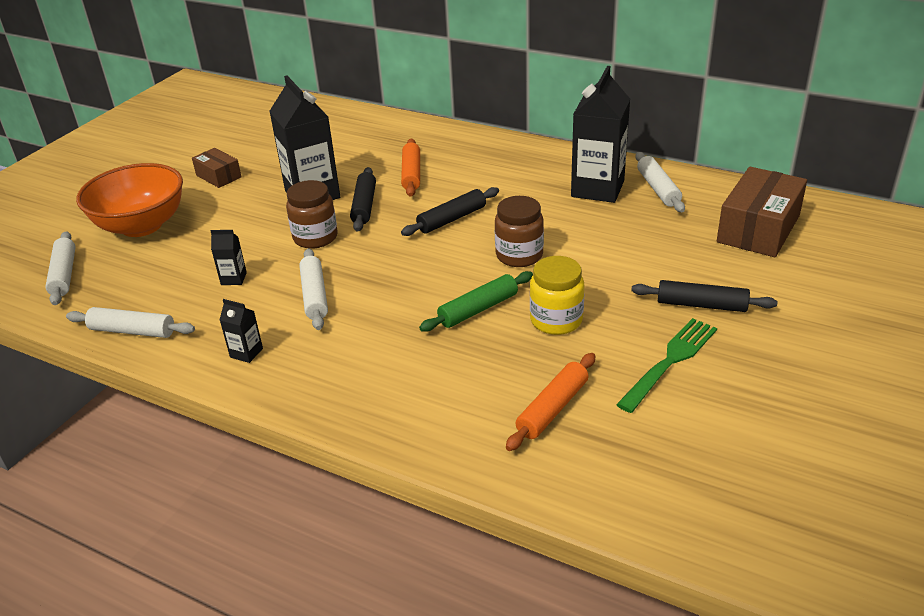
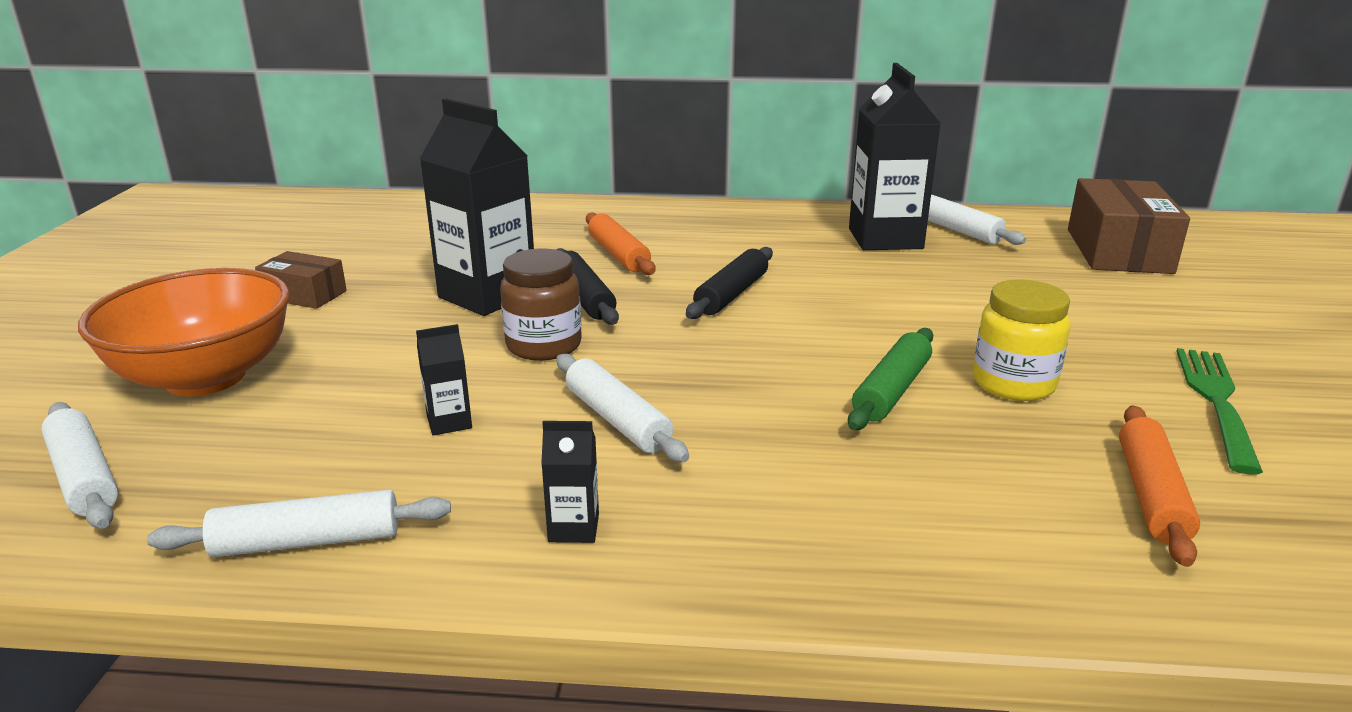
camera: 25 degrees left, 10 degrees down
(519, 255) = (872, 319): brown jar -> none
(701, 305) = (1164, 333): black rolling pin -> none

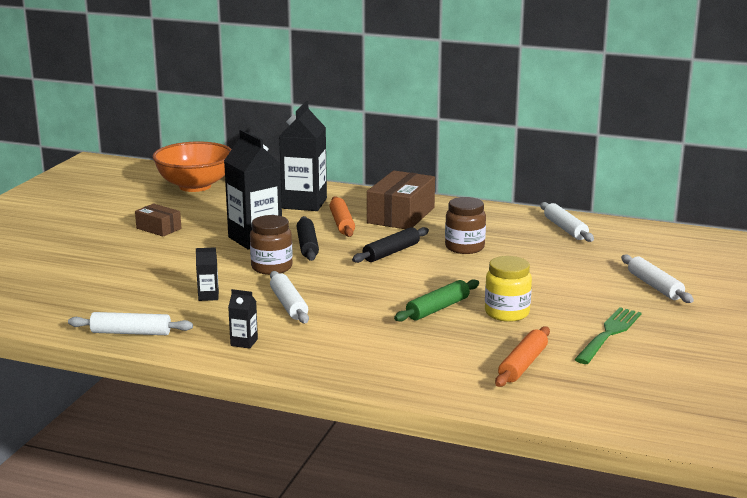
camera: 15 degrees right, 5 degrees down
(84, 477) = (43, 298): white rolling pin -> white rolling pin (654, 286)
(206, 377) = (101, 264): orange bowl -> orange bowl (195, 186)
(839, 273) = (464, 247): none -> brown jar
(885, 239) = (513, 230): black carton -> black carton (304, 203)
(1118, 251) = (657, 252): brown box -> brown box (401, 215)

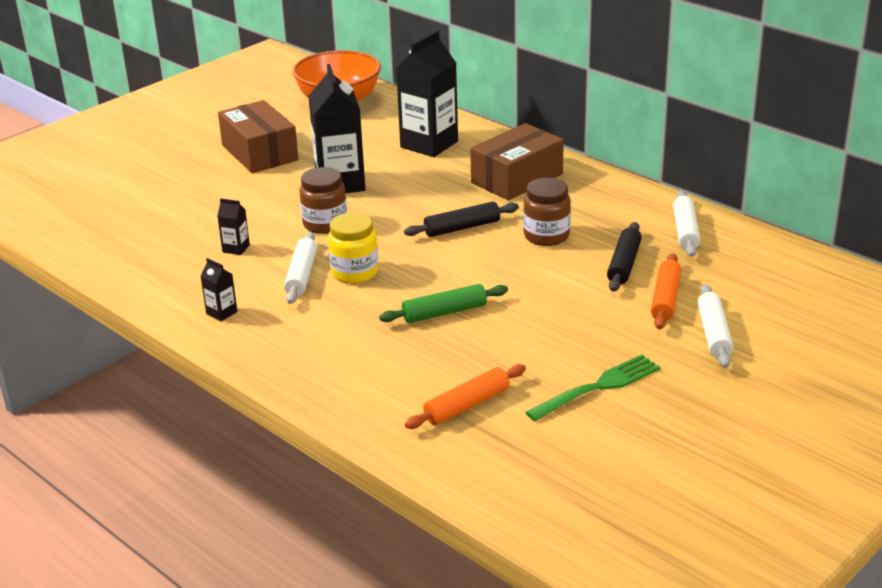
camera: 25 degrees right, 10 degrees up
(131, 333) = (132, 278): white rolling pin -> none
(158, 228) = (259, 153): brown box -> brown box, size x1.84
(307, 245) = (384, 202): black rolling pin -> black rolling pin (624, 264)
(342, 223) = (444, 178): orange rolling pin -> orange rolling pin (665, 299)
(507, 313) = (511, 334): yellow jar -> yellow jar (354, 272)

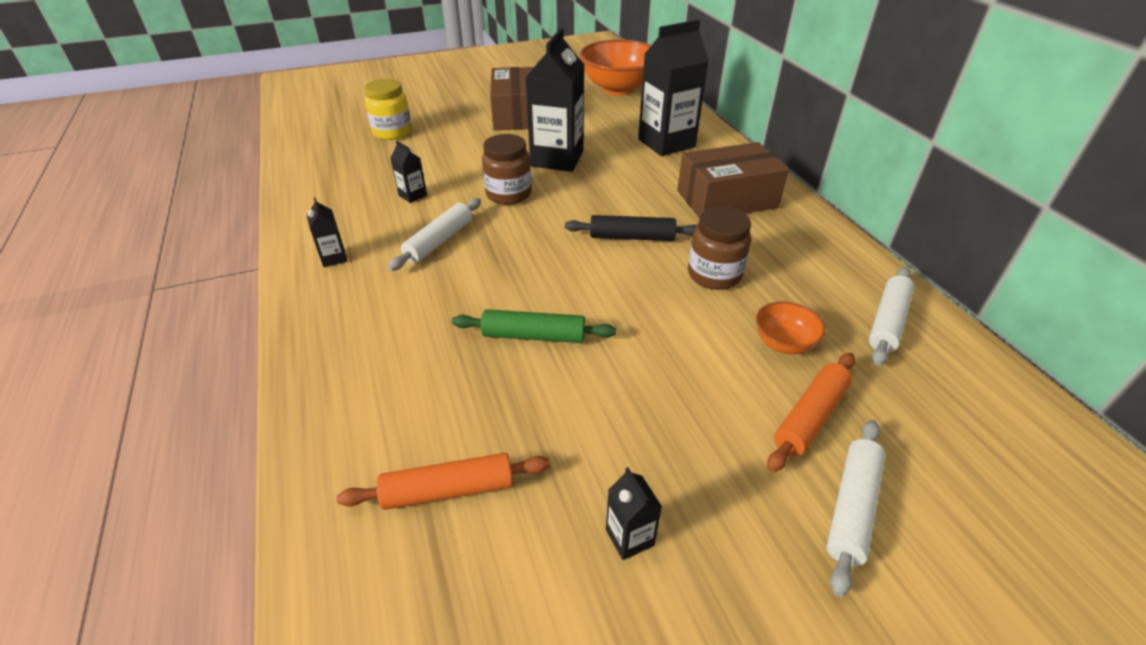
camera: 25 degrees right, 10 degrees up
(354, 272) = (488, 254): yellow jar -> yellow jar (392, 132)
(597, 388) = (629, 537): green fork -> black carton
(624, 264) = (783, 343): black rolling pin -> orange bowl

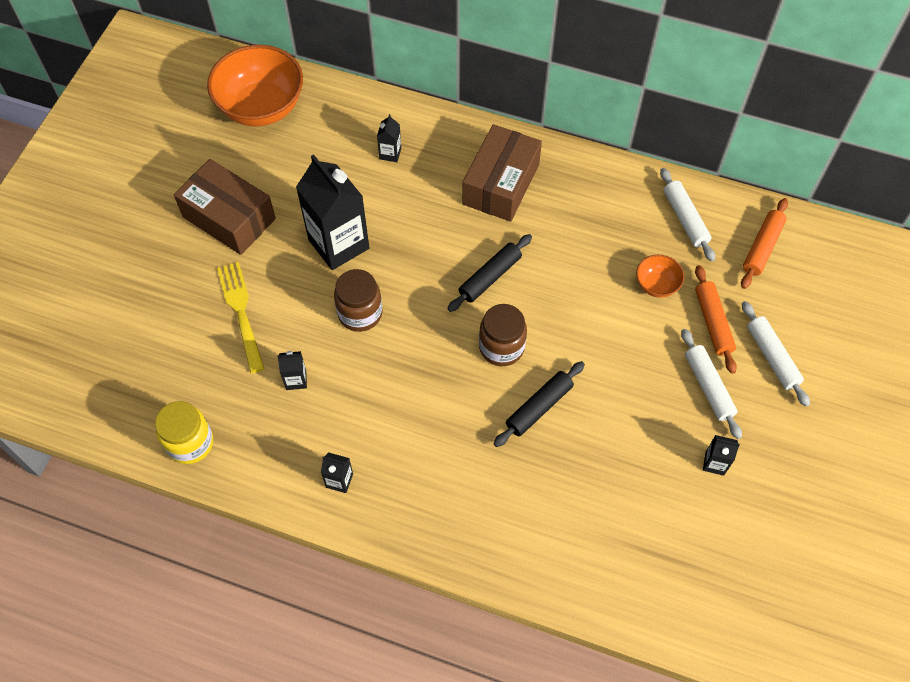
camera: 50 degrees left, 20 degrees up
(392, 132) = (161, 334): yellow jar -> yellow jar (190, 443)
(439, 241) = (382, 399): white rolling pin -> white rolling pin (708, 387)
(445, 150) = (241, 313): none -> yellow fork
(448, 490) = (623, 527): orange rolling pin -> orange rolling pin (762, 247)
(534, 336) = (539, 407): green rolling pin -> black rolling pin
(666, 143) = (390, 153): black carton -> black carton, size x0.43
(714, 275) = (571, 265): brown jar -> brown jar (501, 347)

